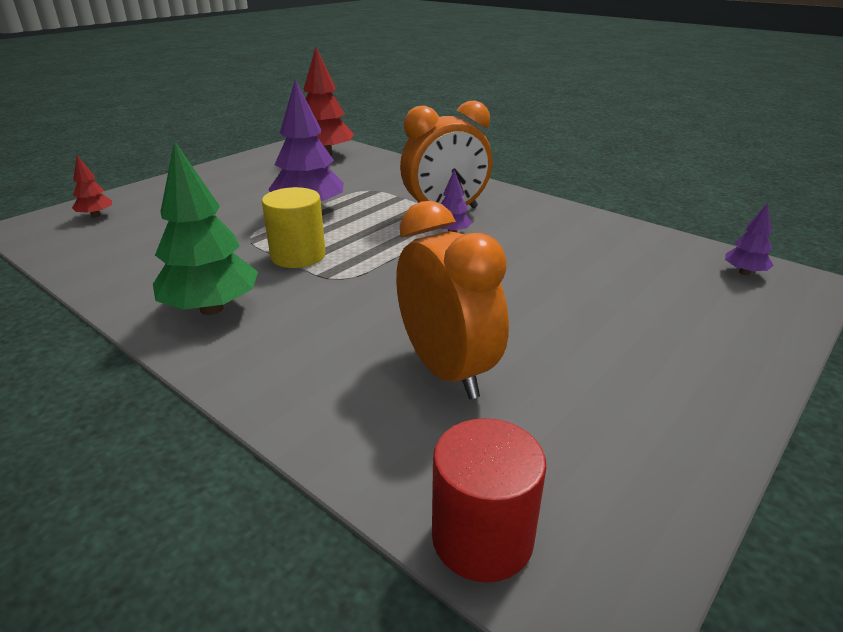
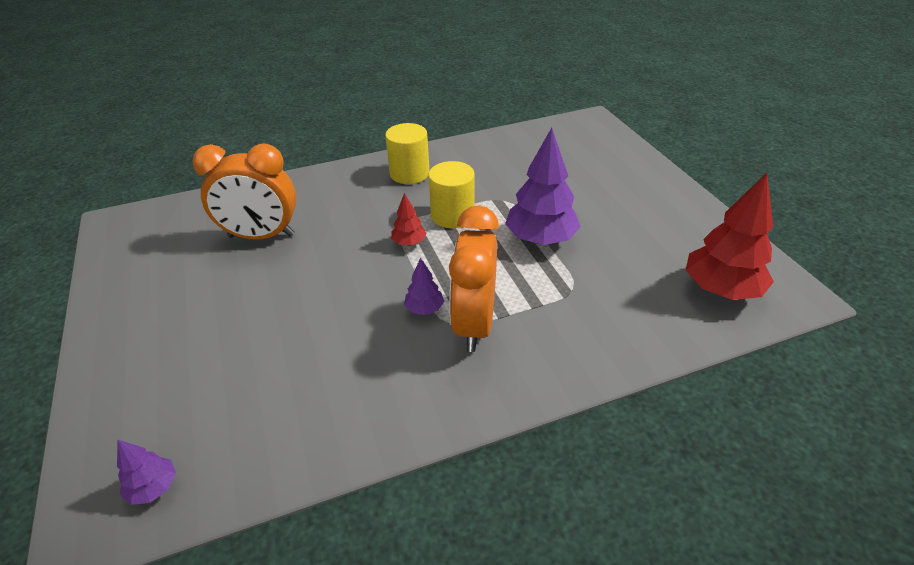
camera: 120 degrees right, 10 degrees up
(96, 215) = (595, 143): red tree -> red tree (409, 242)
(212, 308) = (409, 173): green tree -> yellow cylinder
(482, 538) = (168, 209): red cylinder -> none

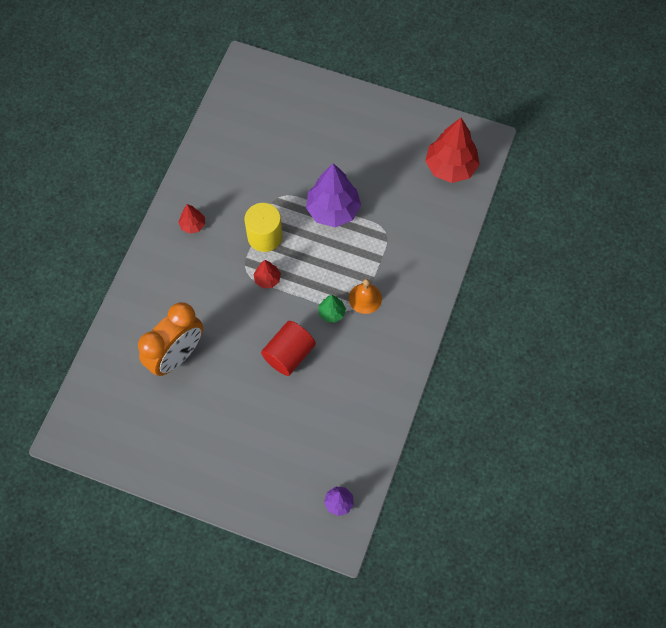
camera: 50 degrees left, 25 degrees up
(337, 307) = (289, 354): none -> red cylinder
(409, 173) = (193, 225): yellow cylinder -> red tree
(424, 309) = (331, 313): purple tree -> green tree
(474, 324) = (365, 298): orange clock -> orange bell

